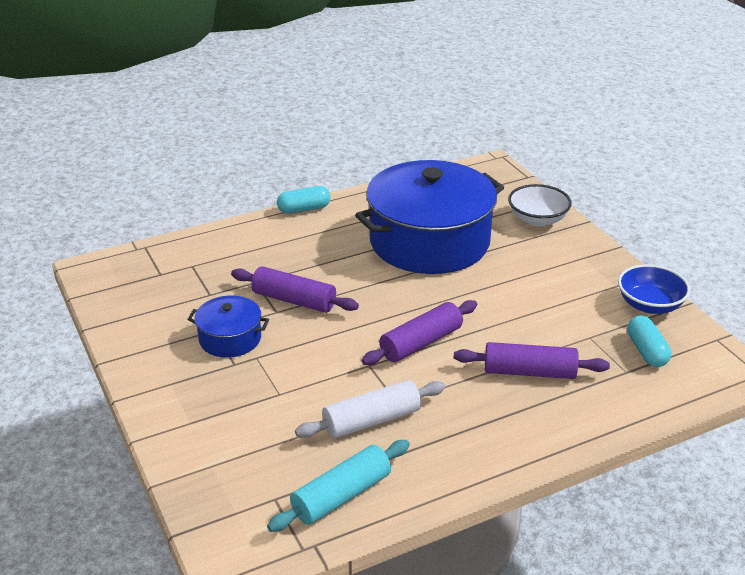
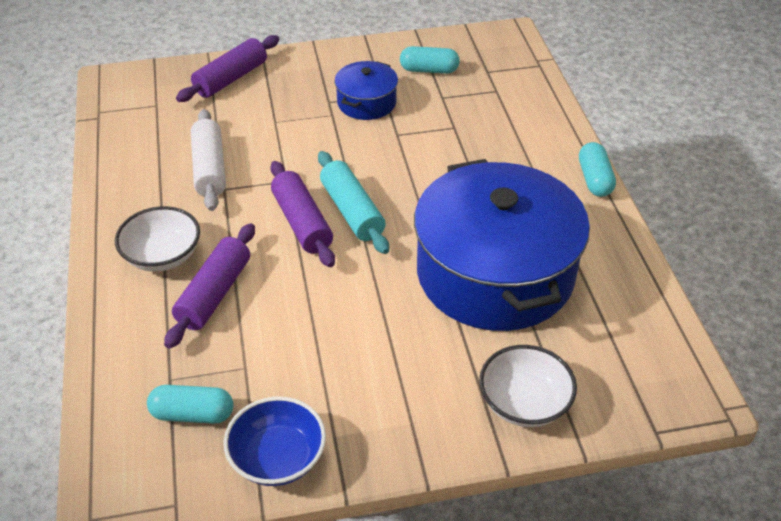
camera: 105 degrees right, 10 degrees up
(164, 308) = (429, 70): none -> turquoise capsule
(294, 300) = (411, 148): purple rolling pin -> purple rolling pin (231, 78)
(341, 496) = (135, 138): turquoise rolling pin -> turquoise rolling pin (352, 211)
(504, 416) = (162, 256): none -> white bowl

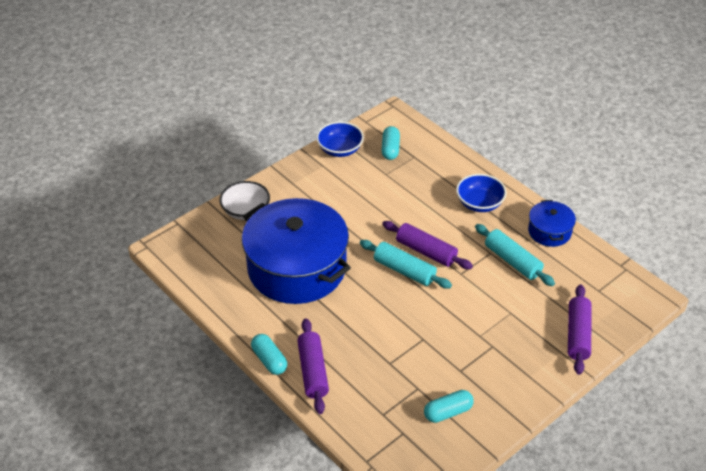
camera: 150 degrees right, 0 degrees up
(162, 256) = (479, 203): white bowl -> blue bowl
(192, 414) = (390, 149): turquoise capsule -> turquoise capsule turned 60 degrees counterclockwise
(209, 169) = (512, 261): white rolling pin -> turquoise rolling pin
(214, 294) = (433, 197): purple rolling pin -> purple rolling pin (313, 371)
(366, 102) = (466, 357): blue pot -> blue pot (549, 231)

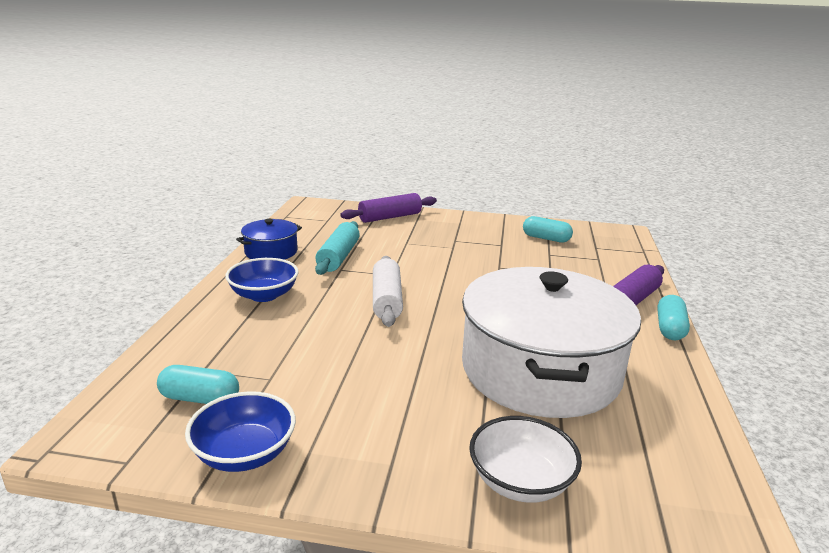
camera: 130 degrees left, 20 degrees down
(297, 268) = (540, 370): blue pot -> white pot
(390, 149) = (200, 399): turquoise capsule -> turquoise capsule turned 45 degrees clockwise
(404, 270) = (432, 302): turquoise rolling pin -> none
(426, 251) = (387, 300): purple rolling pin -> white rolling pin

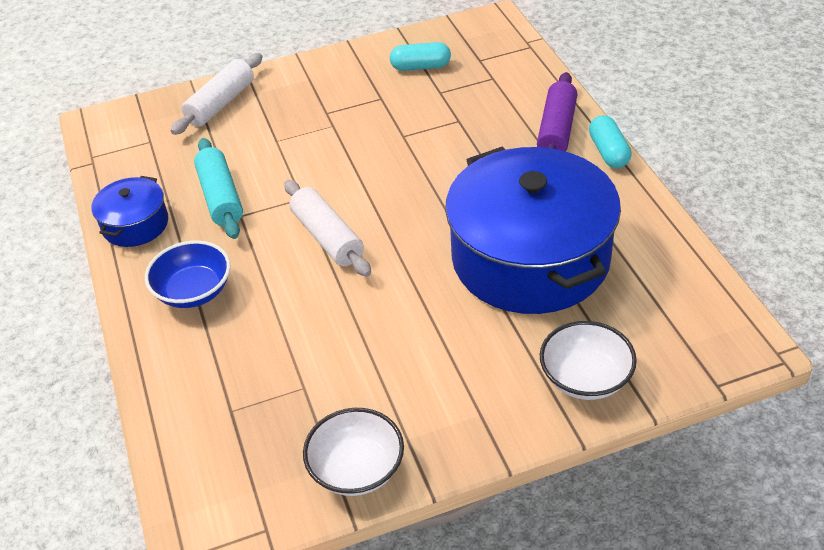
camera: 25 degrees left, 20 degrees up
(200, 399) = (262, 440): turquoise capsule -> none
(244, 453) = (356, 469): blue bowl -> white bowl
(390, 217) = (221, 103): purple rolling pin -> white rolling pin
(540, 370) = (530, 258): white pot -> blue pot

